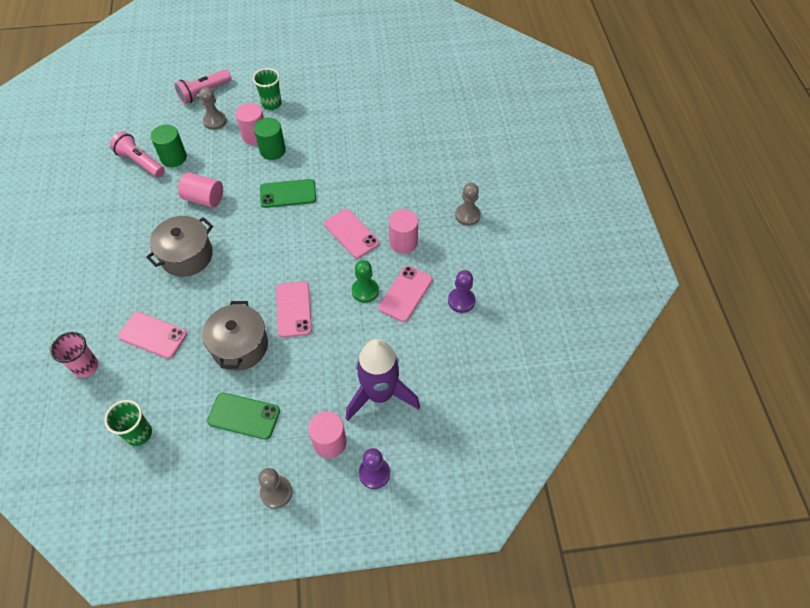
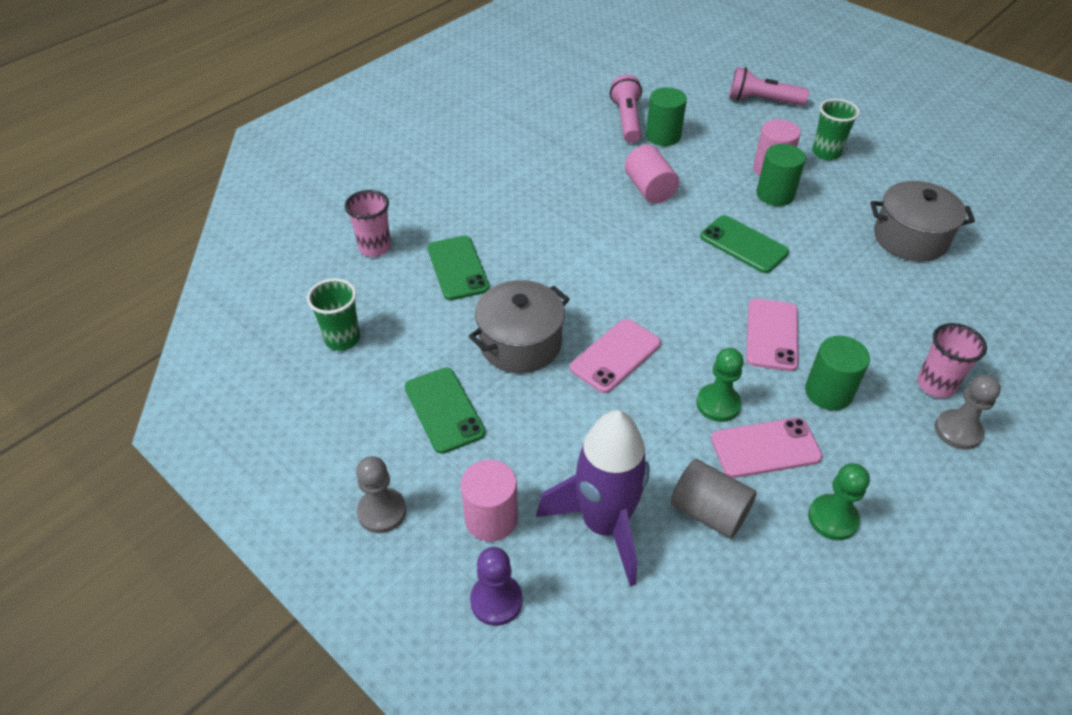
camera: 50 degrees right, 10 degrees down
(153, 335) = (457, 268): pink phone -> green phone
(186, 256) = (571, 225): grey pot -> grey pot (910, 238)
(215, 121) = (743, 131): grey pawn -> none
(403, 242) = (828, 392): pink cylinder -> green cylinder
(414, 345) = (709, 512): none -> grey cylinder
(440, 200) = (935, 385): none -> pink cup
(461, 301) = (832, 518): purple pawn -> green pawn

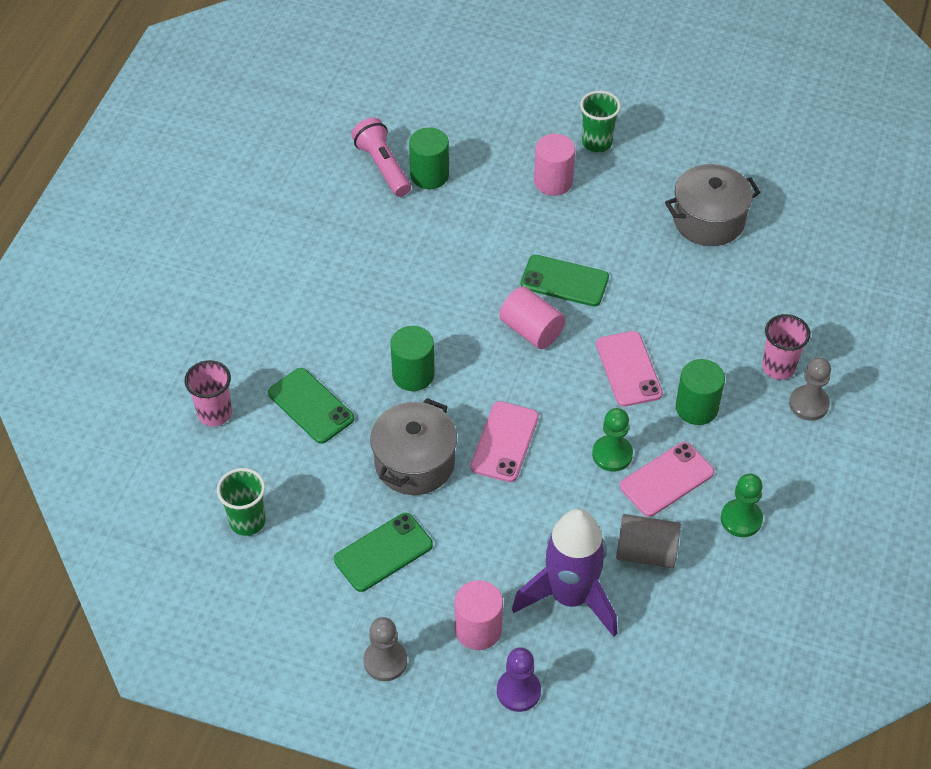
camera: 25 degrees left, 5 degrees up
(444, 410) = (383, 552): green phone -> green phone turned 75 degrees counterclockwise
(649, 189) = (447, 247): pink cylinder -> pink cylinder (531, 330)
(762, 101) = (508, 94): pink flashlight -> none
(775, 194) = (569, 212): green cylinder -> green cylinder (413, 374)

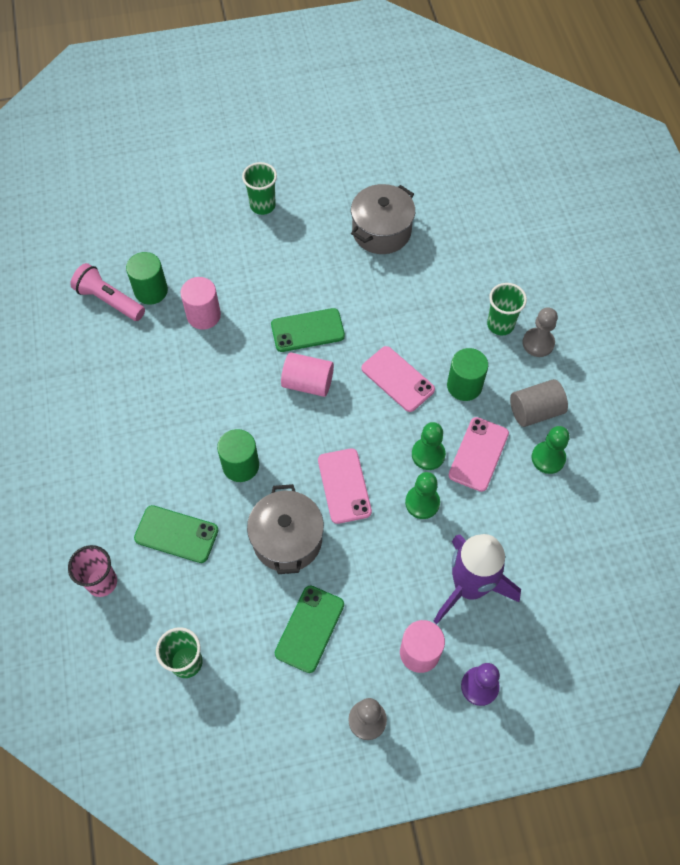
camera: 30 degrees left, 10 degrees up
(553, 182) = (249, 252): pink cylinder -> pink cylinder (203, 315)
(575, 496) = (422, 503): none -> green pawn
(646, 552) = (500, 521): grey cylinder -> grey cylinder (535, 411)
(778, 367) = (500, 324): pink cup -> green cup

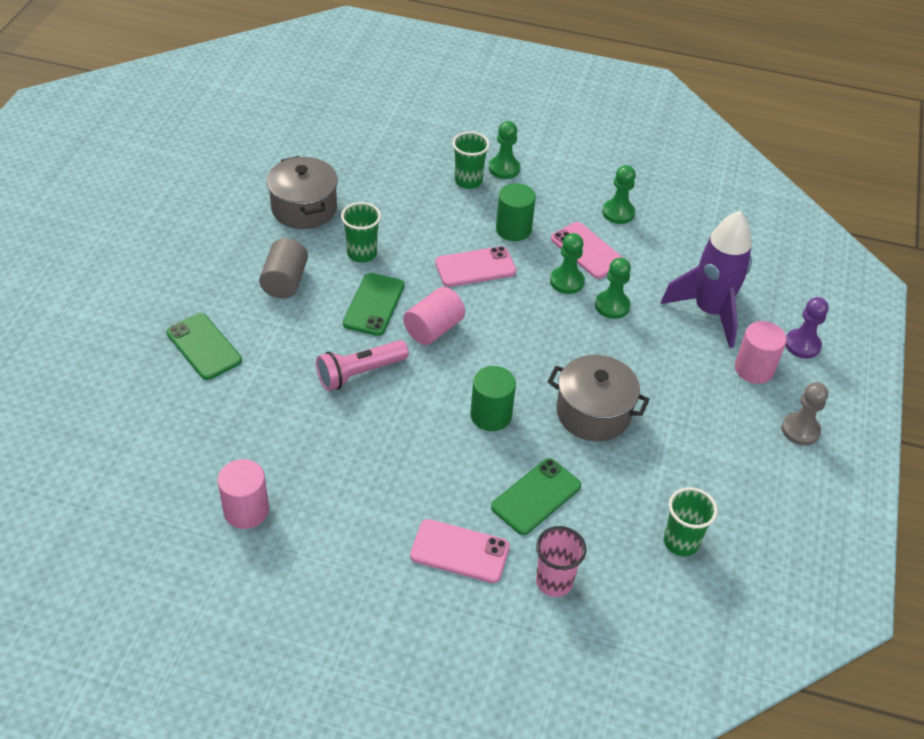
camera: 65 degrees left, 15 degrees down
(109, 300) = (204, 446): pink flashlight -> pink flashlight (360, 373)
(151, 291) = (223, 405): green cylinder -> none
(203, 315) = (291, 374): pink cylinder -> pink cylinder (246, 510)
(262, 205) = (194, 275): green cup -> green cup (362, 254)
(310, 629) = (693, 434): green phone -> green phone (204, 347)
(344, 486) = (562, 350): pink phone -> pink phone (460, 551)
(535, 411) = (569, 200): grey cylinder -> grey cylinder (285, 281)
(538, 343) = (504, 168): grey pawn -> green pawn

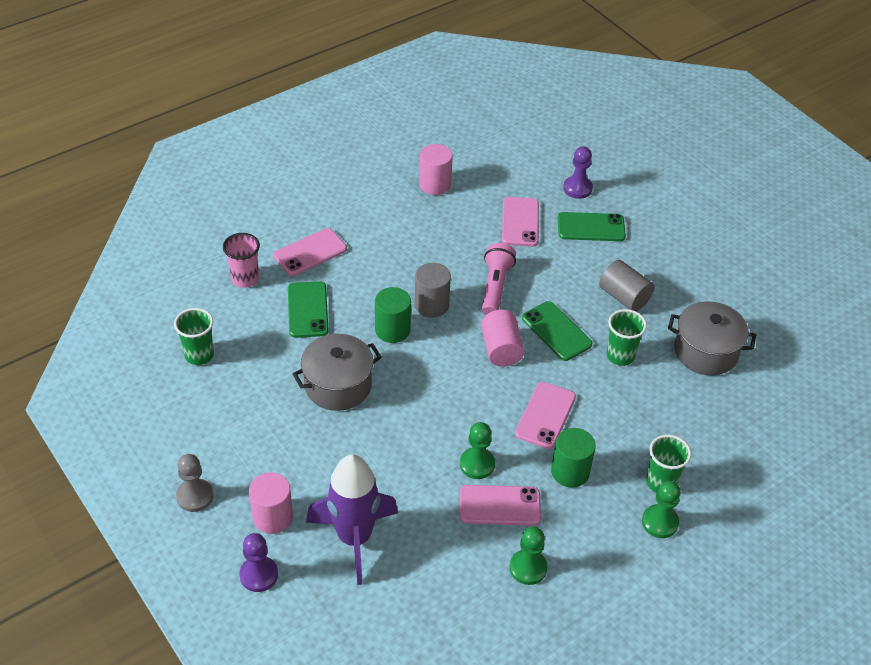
camera: 130 degrees right, 0 degrees up
(147, 386) = (577, 188): none -> purple pawn
(245, 404) = (520, 222): none -> pink phone
(430, 406) = (431, 305): none -> grey cylinder
(612, 306) = (423, 474): green pawn -> none

